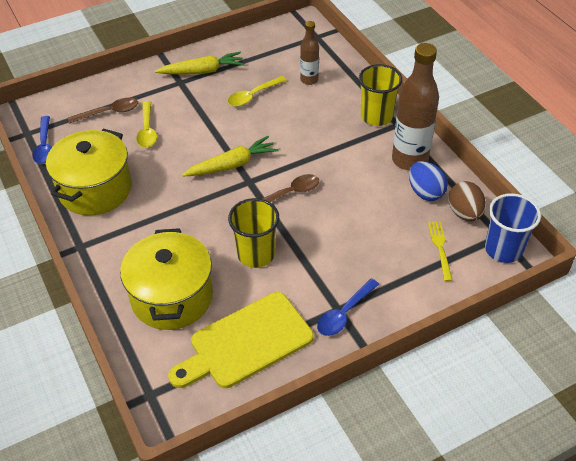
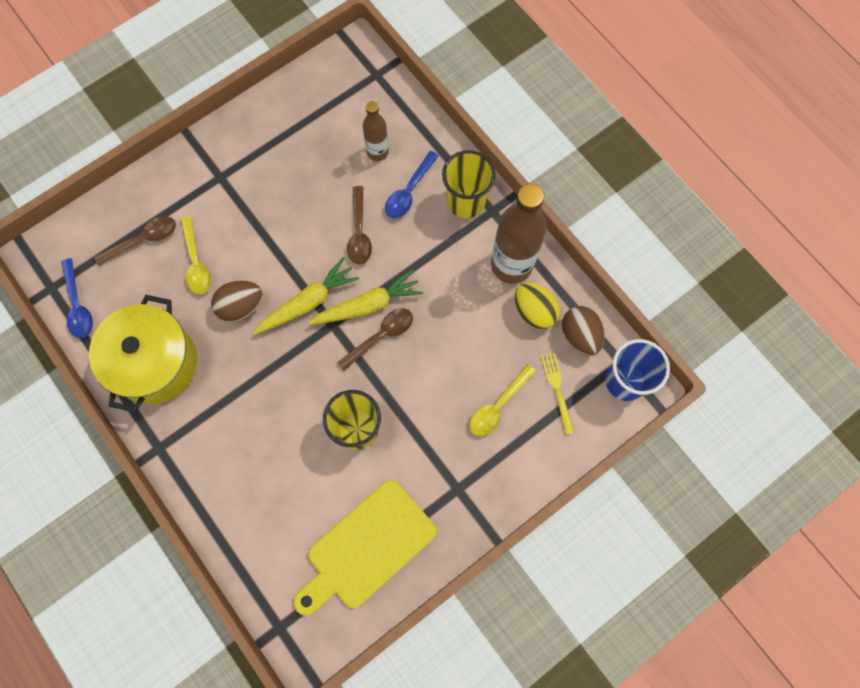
camera: 10 degrees left, 25 degrees up
(172, 297) = (276, 501): yellow pot -> none
(176, 161) = (241, 306): none -> brown egg
(202, 71) = (243, 155): yellow carrot -> yellow carrot (367, 305)
(253, 96) = (313, 188): yellow spoon -> yellow spoon (498, 405)
(284, 126) = (359, 232): none -> brown spoon
(344, 313) = (464, 493): blue spoon -> blue spoon (409, 191)
(425, 192) = (534, 312): blue egg -> yellow egg

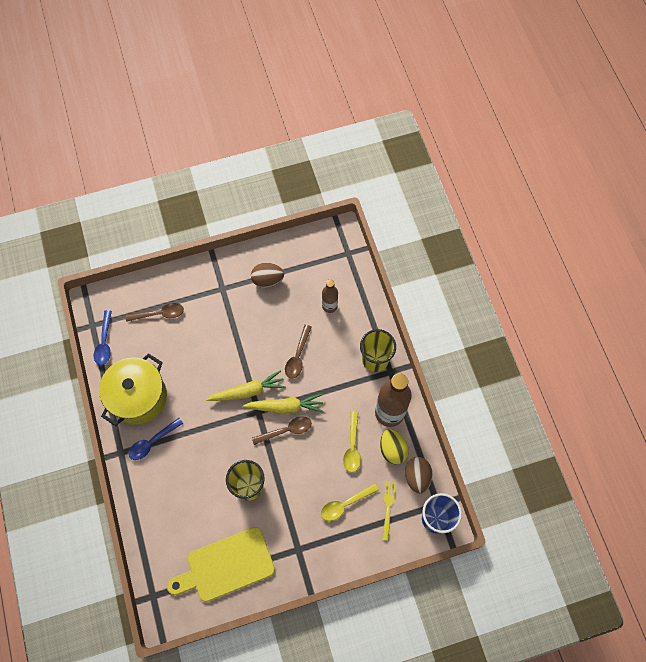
camera: 20 degrees right, 5 degrees down
(196, 262) = (187, 340): yellow spoon -> yellow spoon (352, 446)
(241, 306) = (204, 379): brown egg -> brown egg (267, 280)
(409, 191) = (340, 339): blue spoon -> blue spoon (152, 442)

